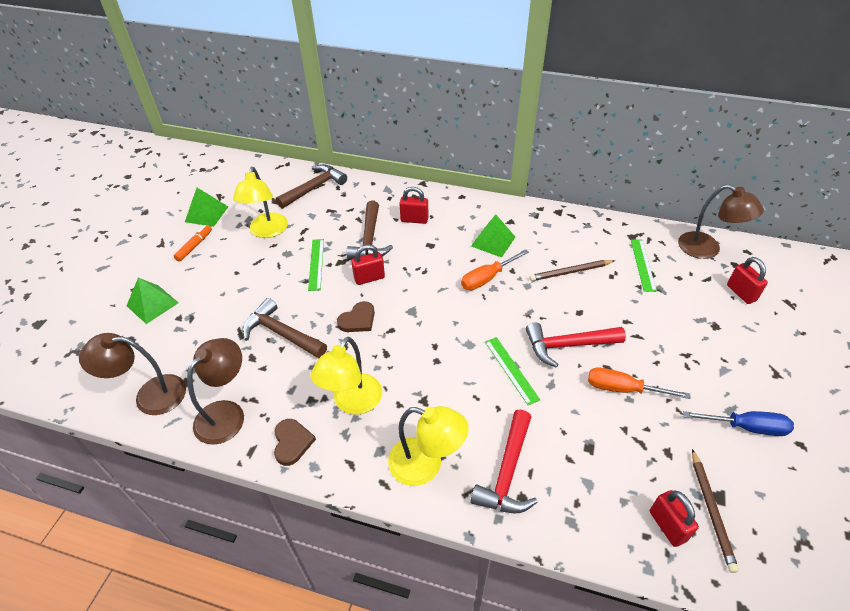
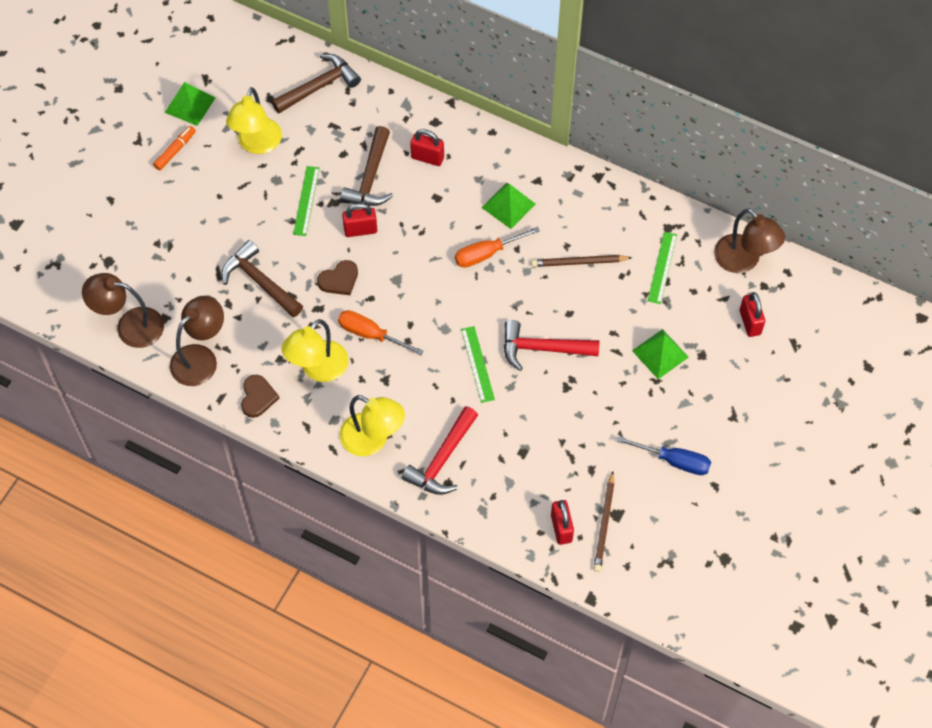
camera: 10 degrees right, 15 degrees up
(152, 304) = (130, 221): green pyramid -> green pyramid (660, 354)
(622, 389) = (576, 403): orange screwdriver -> orange screwdriver (370, 334)

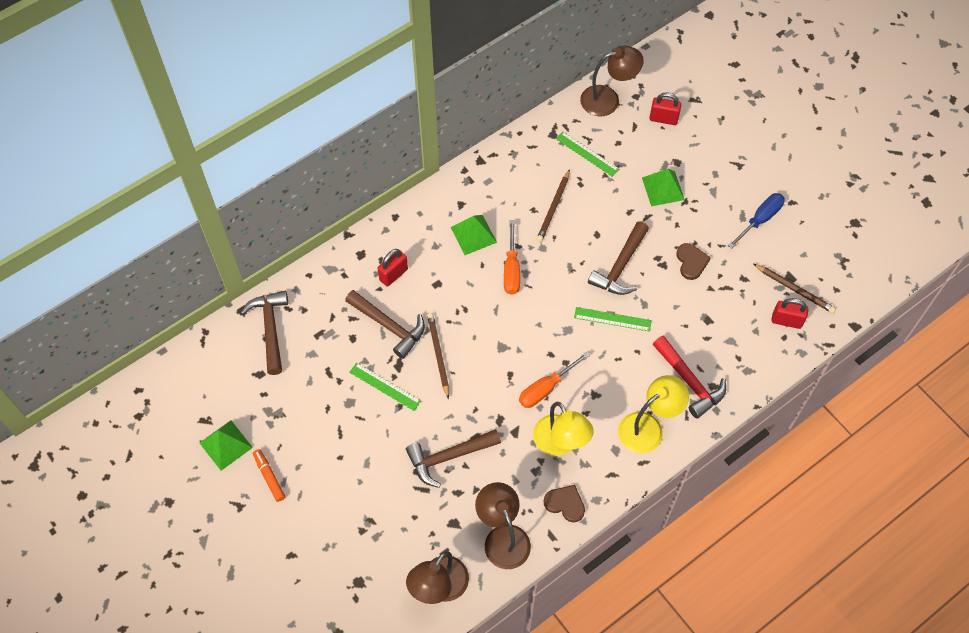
camera: 65 degrees left, 0 degrees up
(257, 144) = (303, 404): yellow lamp -> none
(339, 280) = (479, 391): brown heart -> brown heart (691, 262)
(360, 230) = (438, 355): red padlock -> brown pencil
(542, 348) = (620, 267): red hammer -> brown hammer

